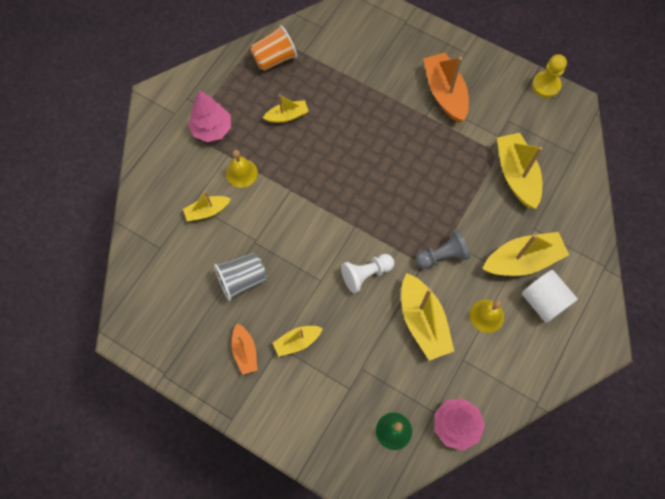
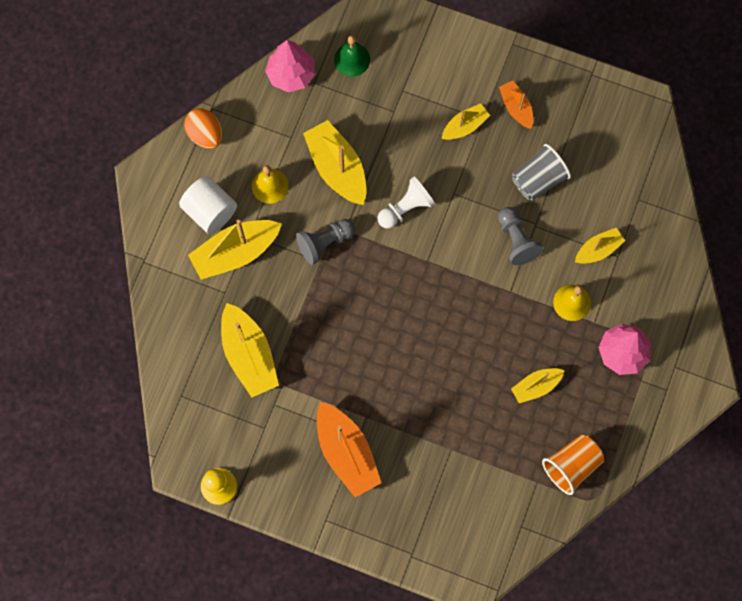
camera: 170 degrees right, 5 degrees up
(275, 230) = (516, 240): none -> grey pawn
(545, 376) = (205, 135): none -> orange egg

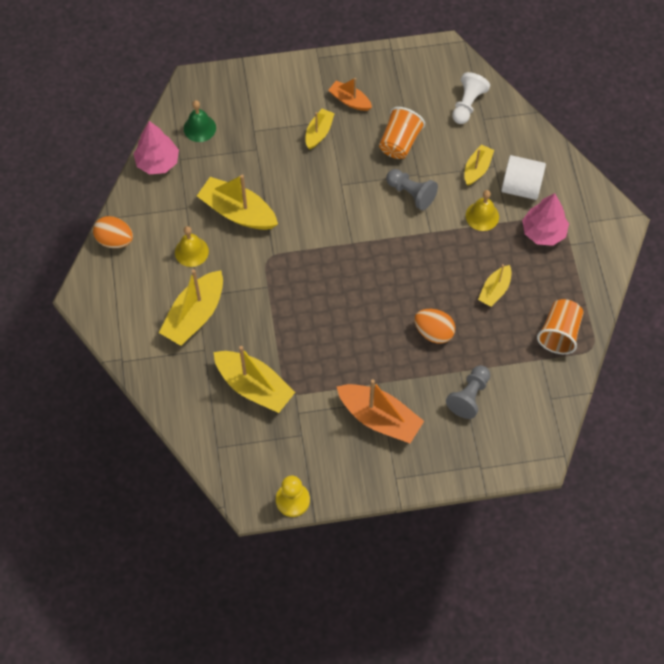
camera: 30 degrees left, 10 degrees down
(210, 211) = (154, 295): white cylinder -> white cylinder (521, 187)
(325, 243) = (262, 271): grey pawn -> grey pawn (469, 396)
(406, 208) = (310, 213): white pawn -> white pawn (467, 104)
(450, 396) = (433, 332): none -> orange egg
(538, 180) = (399, 142): grey cup -> orange cup

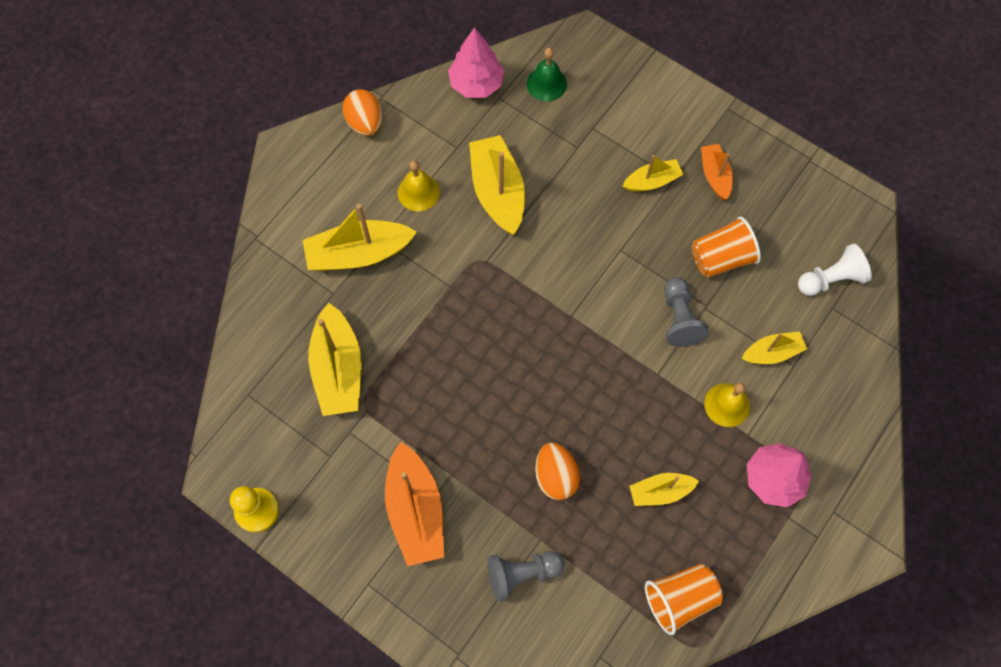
camera: 45 degrees right, 5 degrees up
(521, 187) = (799, 411): white cylinder -> none

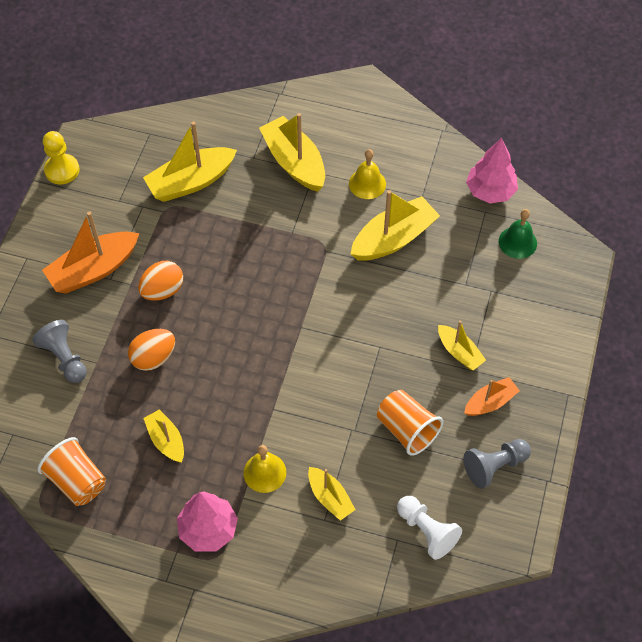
camera: 70 degrees right, 10 degrees down
(365, 123) = (413, 127): orange egg -> orange egg (162, 290)
(679, 318) = (332, 411): grey pawn -> grey pawn (494, 466)

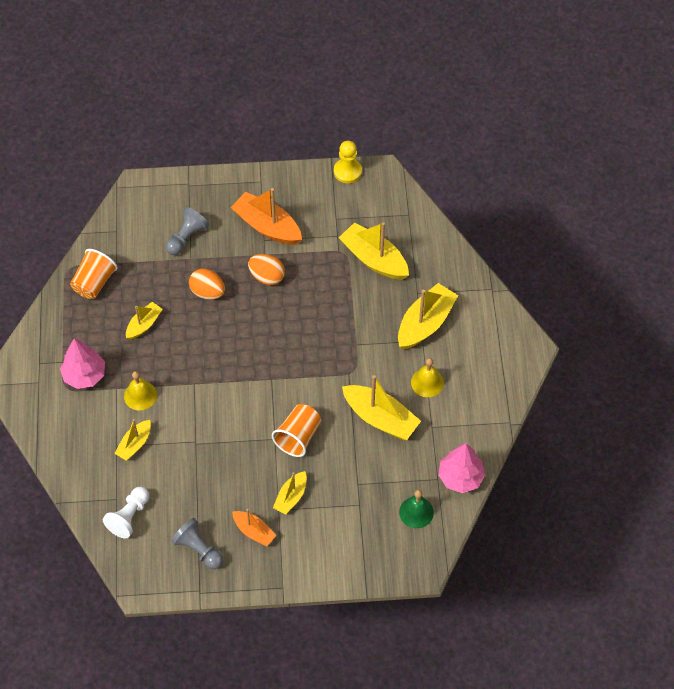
camera: 70 degrees right, 0 degrees up
(407, 430) = (208, 479): orange cup -> orange cup (298, 437)

